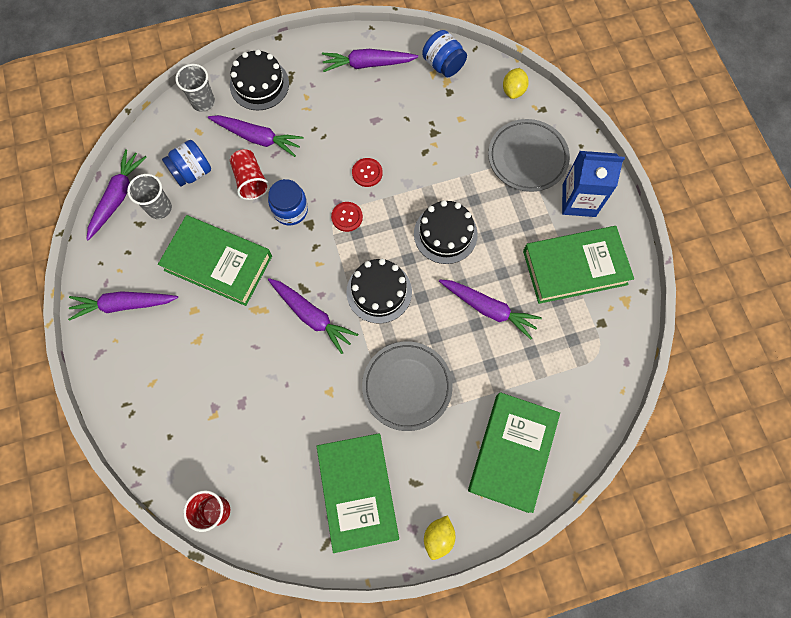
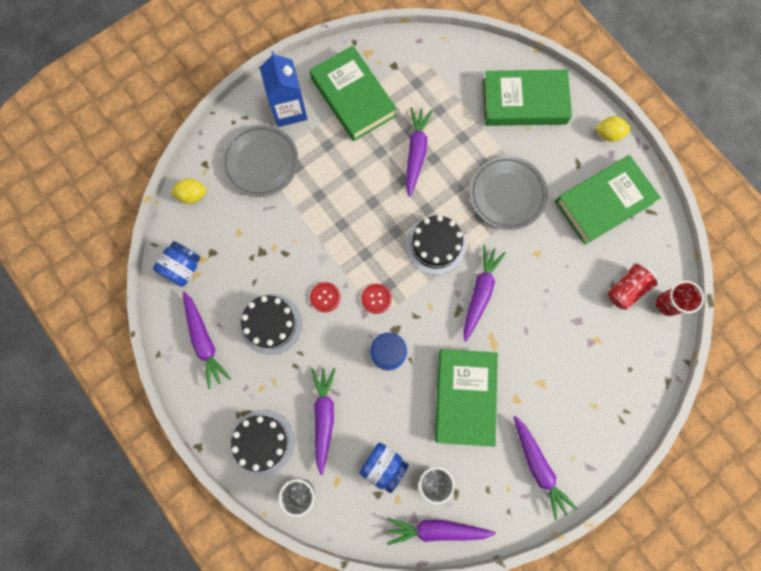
camera: 110 degrees left, 5 degrees up
(250, 181) = (372, 403): red cup -> red cup (626, 289)
(445, 234) = (361, 208): black cake -> black cake (271, 324)

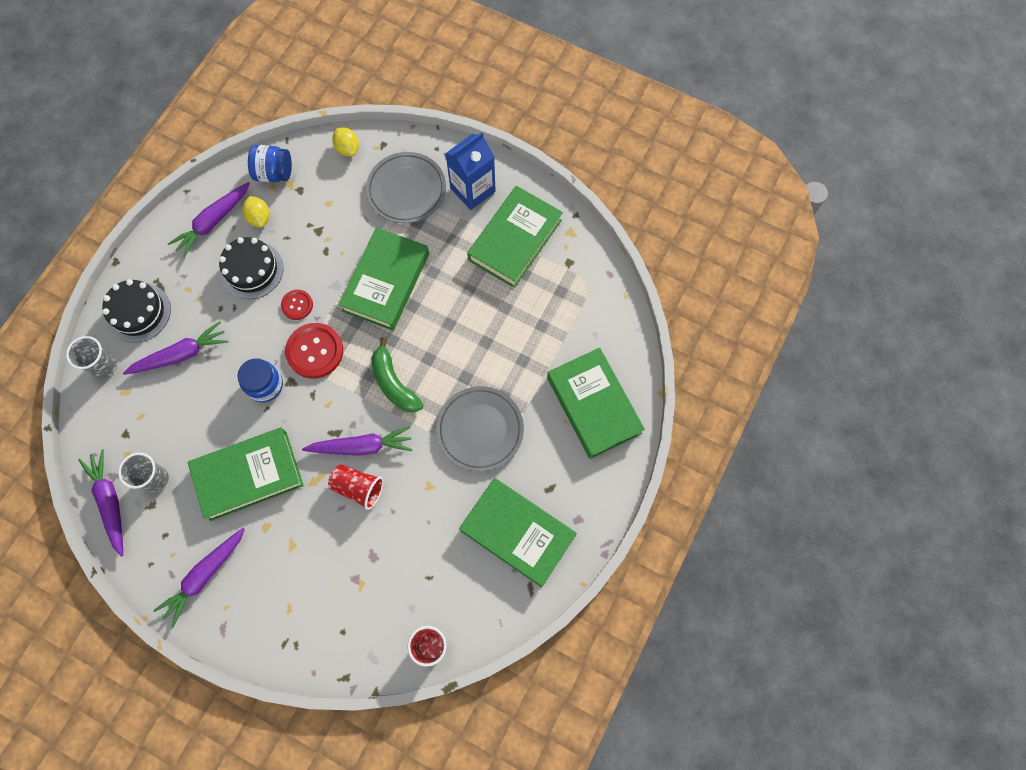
camera: 65 degrees right, 5 degrees down
(340, 215) = (386, 282): none -> green book
(376, 299) = (315, 351): red button -> red button, size x1.78
(383, 466) = (154, 428): blue jar -> none
(416, 153) = (484, 323): purple carrot -> none
(435, 245) = (394, 383): black cake -> green banana
(608, 134) = (600, 508): yellow lemon -> yellow lemon (259, 218)
(626, 289) = (429, 595): red cup -> red cup (358, 488)

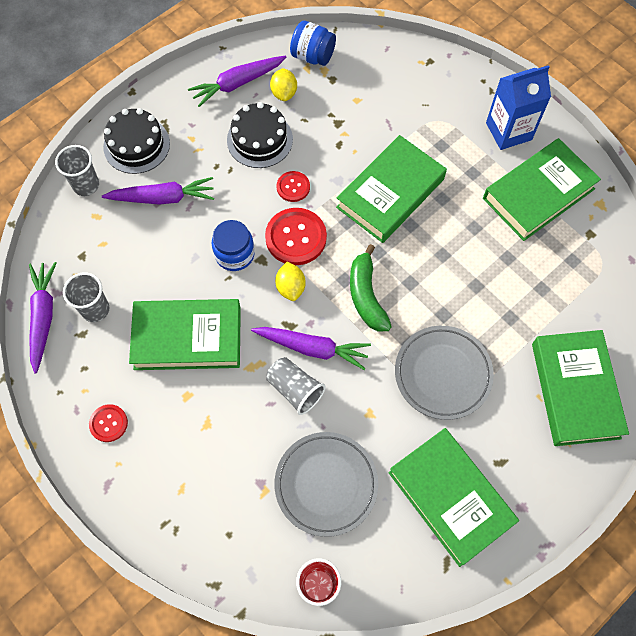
camera: 20 degrees right, 5 degrees down
(204, 576) = (108, 423): purple carrot -> red button
(347, 148) = (393, 54): yellow lemon -> yellow lemon (290, 287)
(358, 488) = (295, 389): red cup -> grey cup
(406, 190) = (440, 111): grey plate -> grey plate (326, 484)

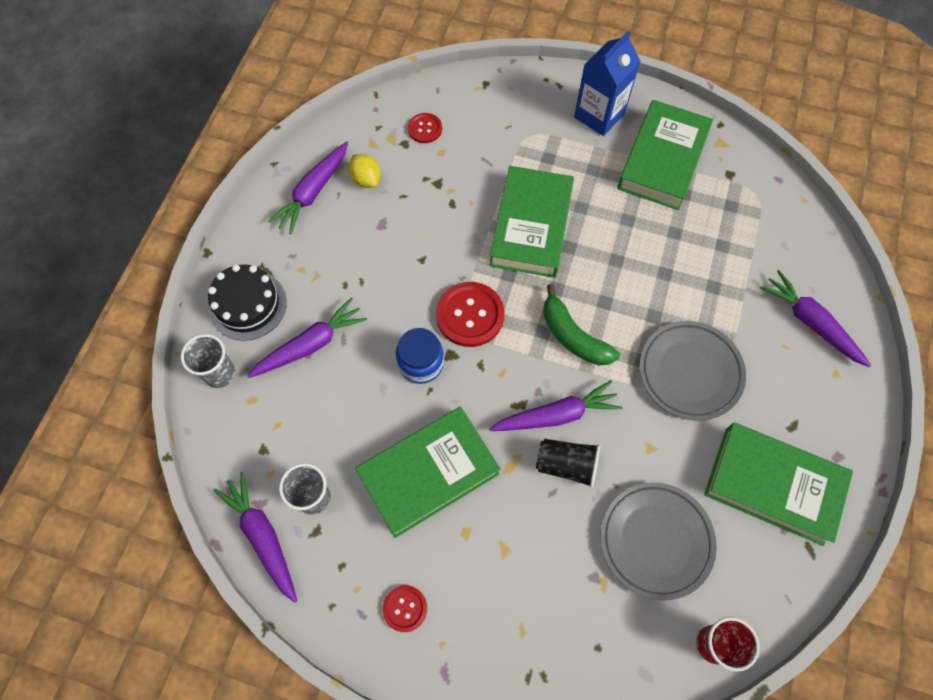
camera: 30 degrees left, 0 degrees up
(260, 139) = (371, 237): black cake -> none
(290, 287) = (497, 367): yellow lemon -> none
(293, 187) = (435, 267): red button -> red button (425, 129)
(295, 389) = (566, 465): grey cup -> black cup
(312, 56) = (371, 130): blue jar -> none
(575, 390) = (811, 323): green book -> purple carrot

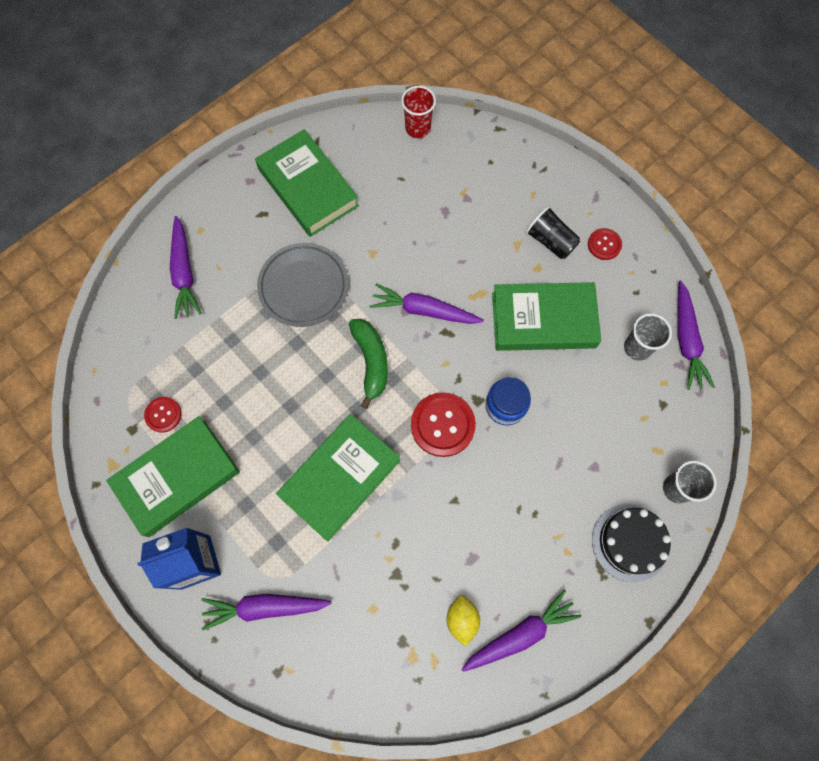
camera: 150 degrees left, 5 degrees up
(310, 345) = (589, 472): purple carrot -> purple carrot (265, 607)
(425, 129) = (372, 648): red button -> red button (163, 415)
(566, 465) = (440, 273): black cup -> black cup (550, 241)
(656, 541) = (411, 197): grey plate -> none

